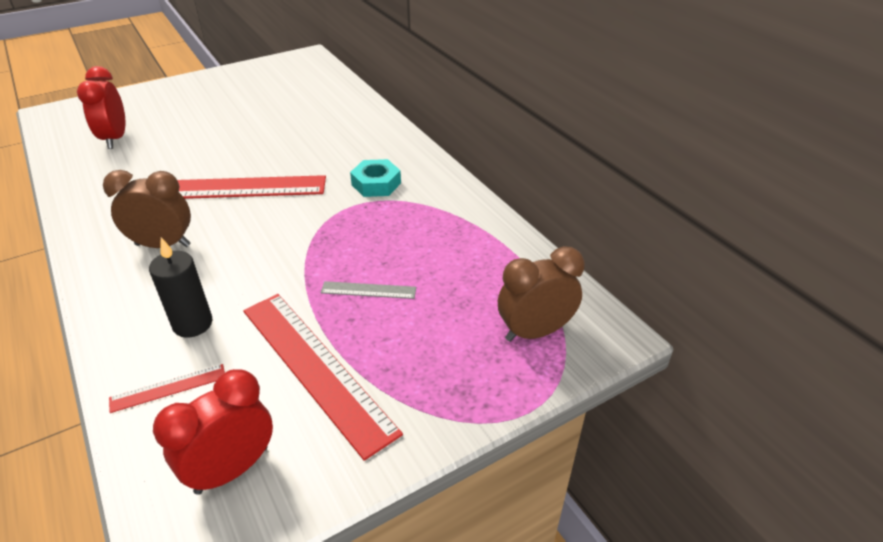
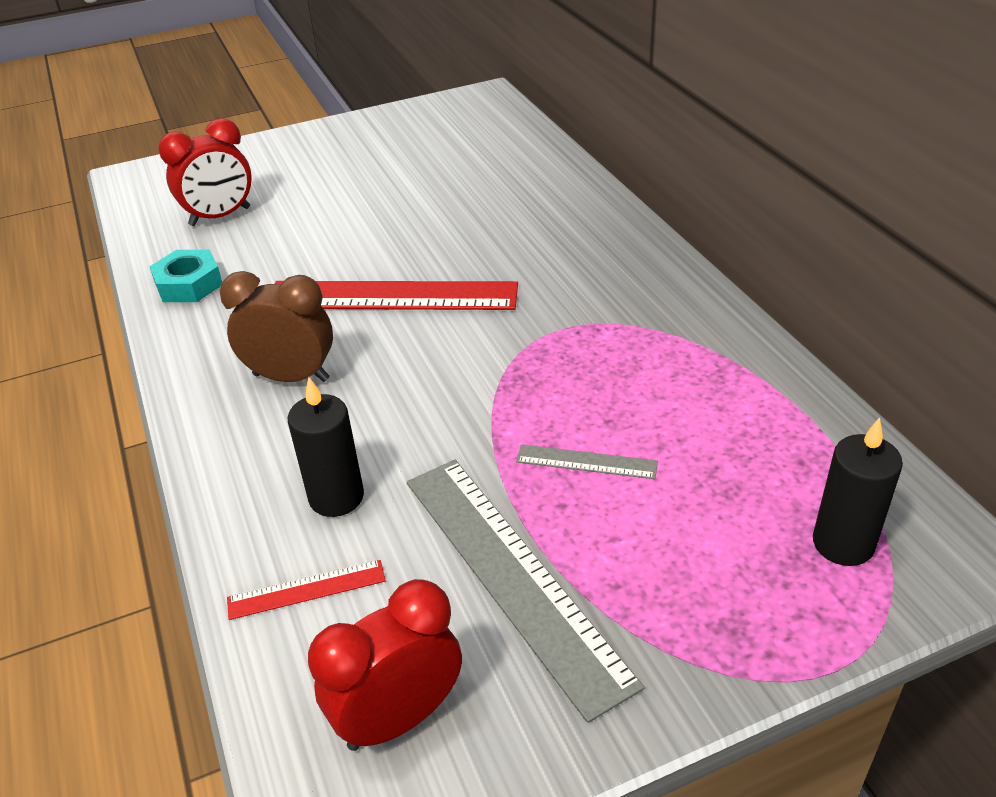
camera: 10 degrees right, 0 degrees up
(115, 139) = (220, 217): red clock -> red clock turned 120 degrees counterclockwise
(315, 368) = (512, 576): red ruler -> grey ruler
(376, 184) = (592, 297): turquoise nut -> turquoise nut (189, 284)
(535, 332) = (843, 543): brown clock -> black candle

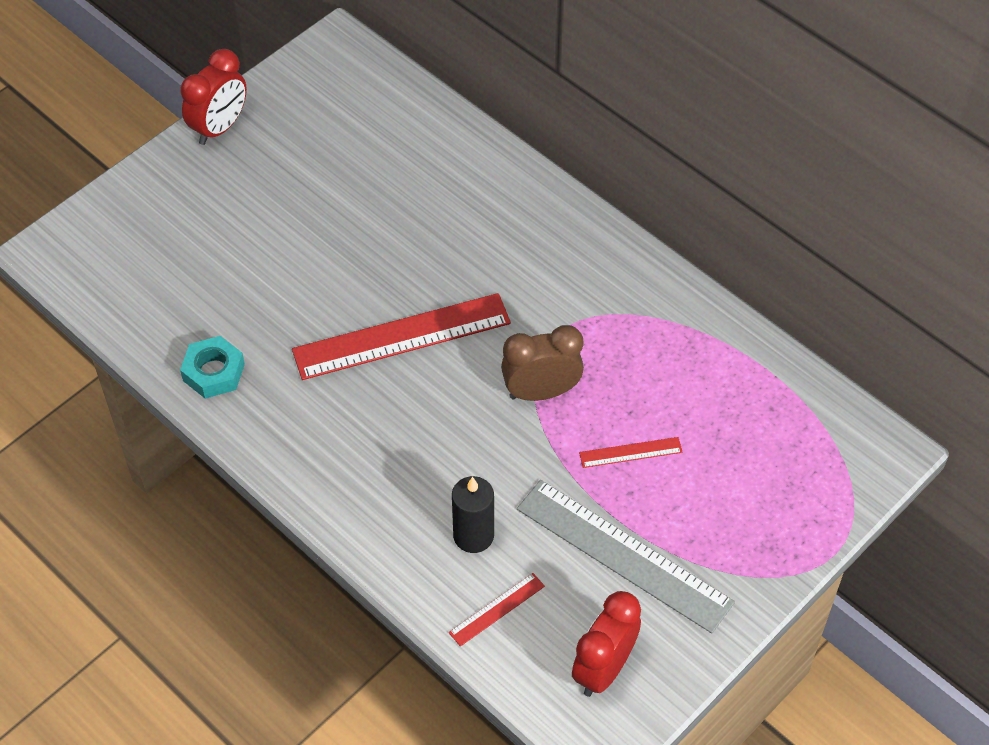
camera: 25 degrees left, 15 degrees up
(220, 217) = (181, 283): red clock -> red clock (219, 127)
(291, 377) = (371, 443): brown clock -> brown clock (541, 392)
(586, 462) = (630, 452): grey ruler -> red ruler
(843, 543) = (815, 465): black candle -> none

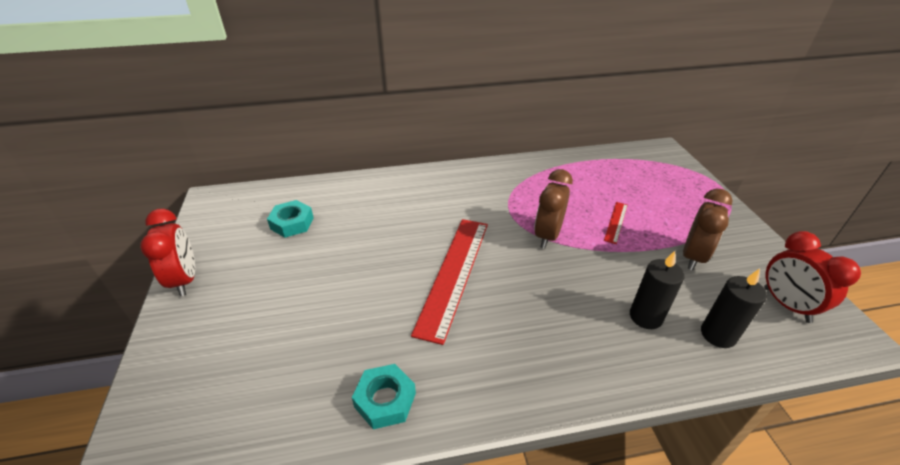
camera: 55 degrees left, 15 degrees down
(361, 144) = (292, 223): none -> turquoise nut
(497, 609) = (718, 335): red ruler -> black candle
(623, 555) = (693, 257): grey ruler -> brown clock

